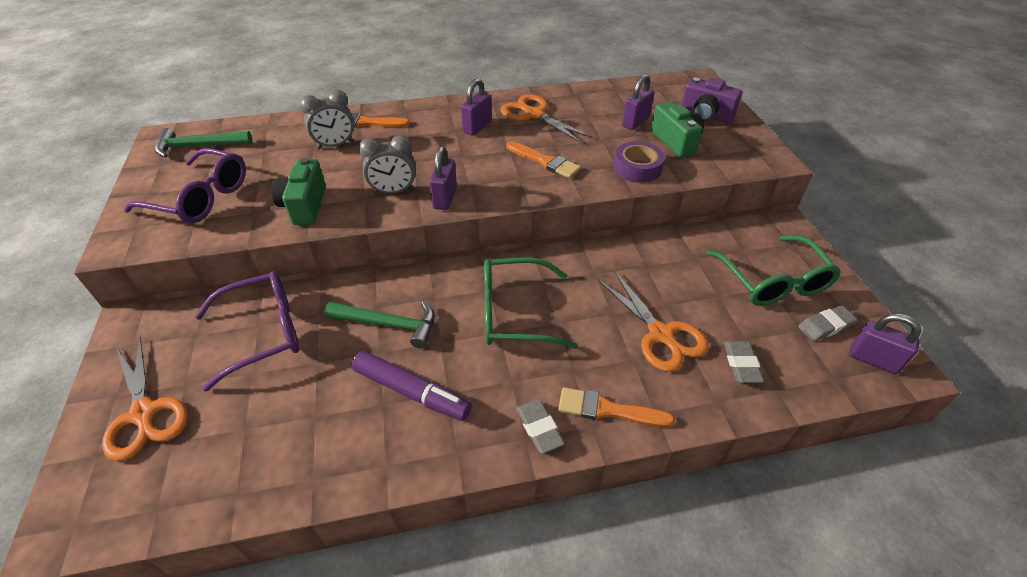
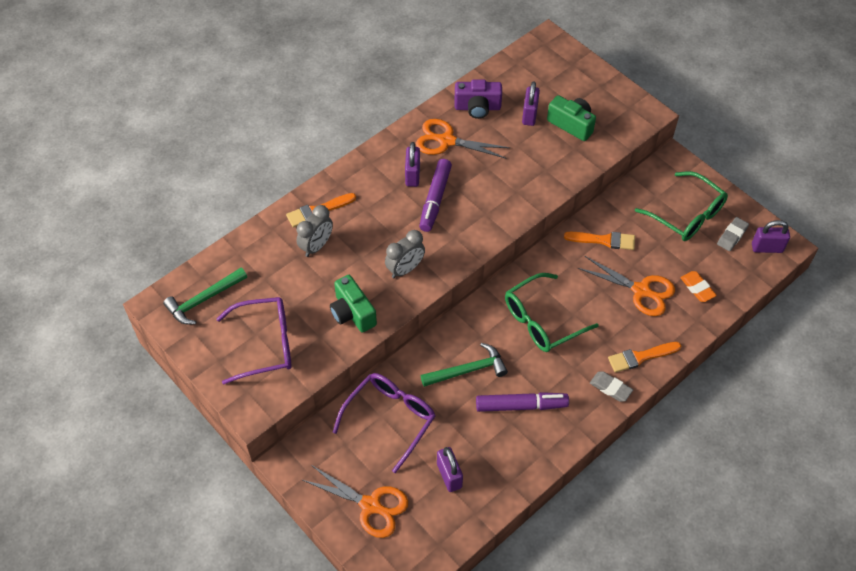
camera: 30 degrees left, 10 degrees up
(445, 198) = (447, 258): purple padlock -> purple padlock (449, 476)
(480, 150) = (435, 199): none -> purple marker
(545, 161) = (491, 189): orange brush -> orange brush (604, 240)
(637, 168) = (560, 165): purple tape -> none
(705, 115) = (576, 84): purple camera -> purple camera (477, 107)
(741, 364) = (697, 288): grey eraser -> orange eraser

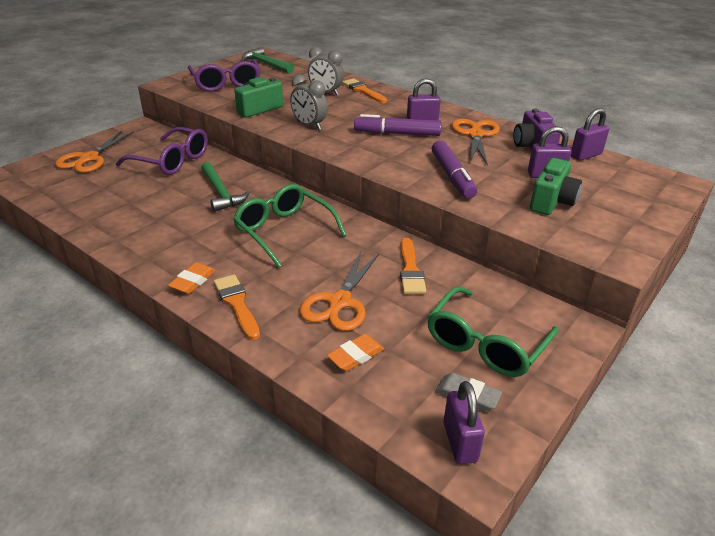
camera: 80 degrees right, 20 degrees down
(449, 476) = (106, 190): purple padlock -> purple padlock (585, 155)
(521, 406) = (176, 223): purple marker -> purple marker (452, 176)
(610, 388) = (193, 281): grey eraser -> orange eraser

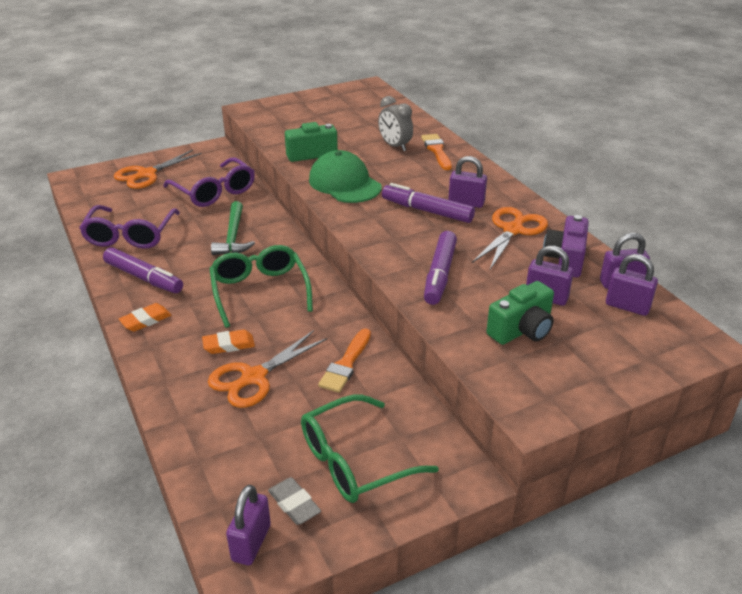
camera: 25 degrees right, 0 degrees up
(160, 245) = (144, 278): none -> purple marker
(226, 83) = (304, 118): purple glasses -> purple glasses (130, 236)
(237, 304) = (165, 353): orange brush -> none
(266, 64) = (363, 100): green hammer -> none
(309, 126) = (344, 183): grey clock -> green cap
(355, 356) = (227, 433): orange eraser -> orange eraser (229, 345)
(605, 169) = (627, 306): none -> purple padlock

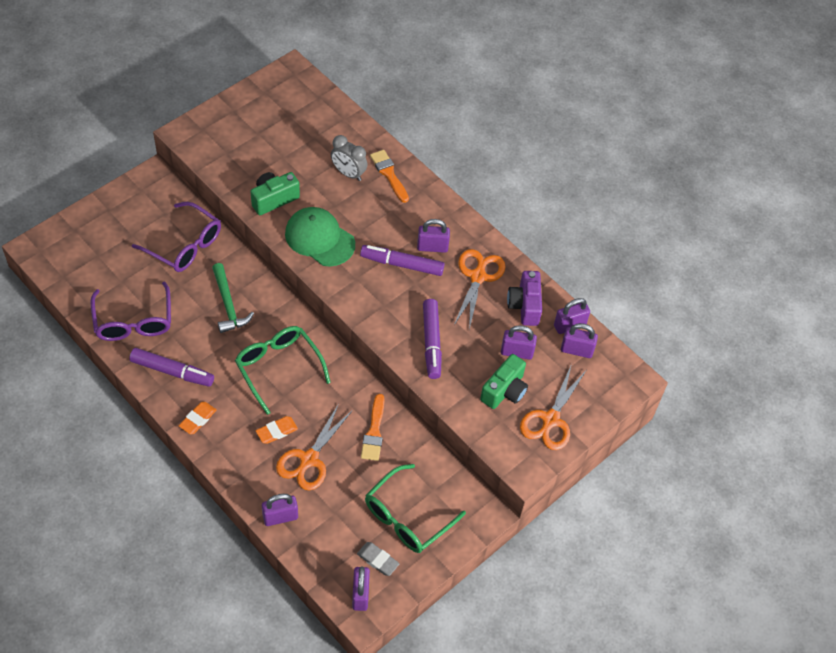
camera: 20 degrees left, 20 degrees up
(146, 174) = (105, 231): orange scissors -> orange scissors (550, 420)
(188, 429) = (280, 517): none -> purple padlock

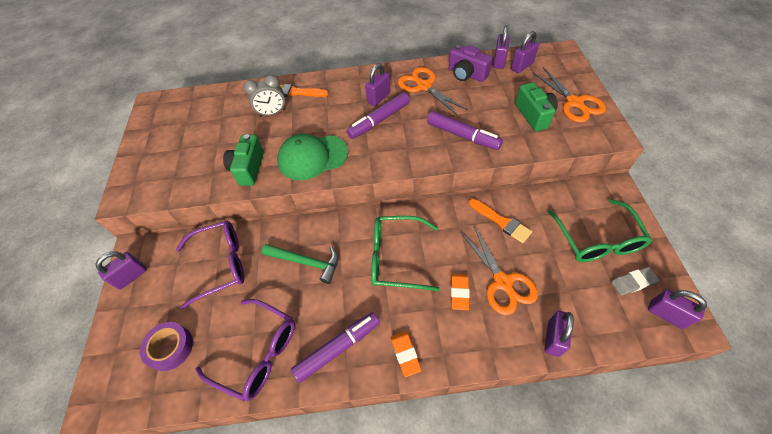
camera: 45 degrees left, 0 degrees up
(100, 262) = (170, 348): none -> purple tape
(516, 352) = (503, 95): purple padlock -> purple padlock (131, 276)

